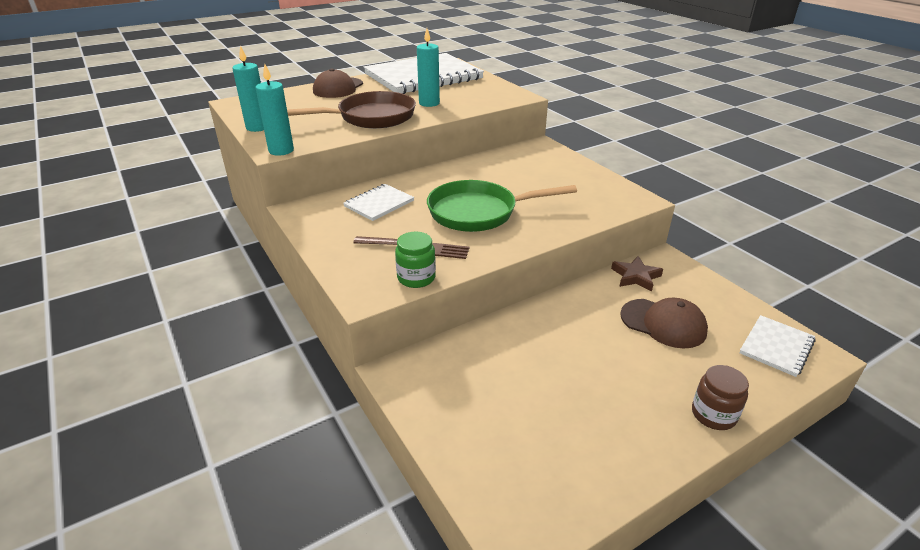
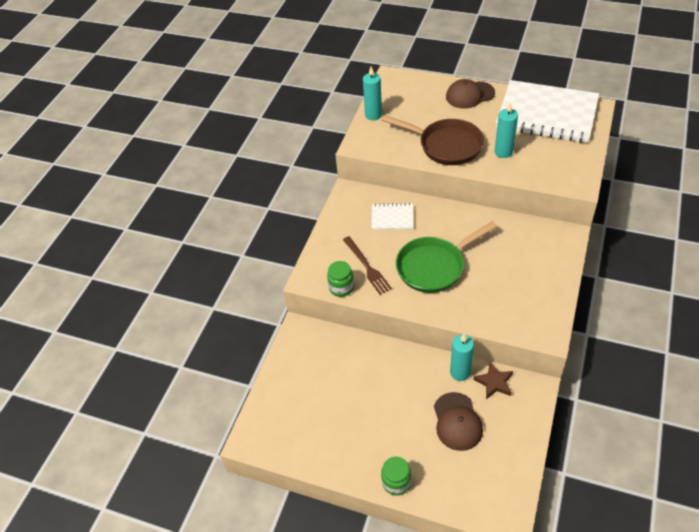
camera: 55 degrees right, 15 degrees up
(281, 151) = (359, 148): turquoise candle -> turquoise candle (460, 372)
(478, 212) = (434, 266): green pan -> green pan turned 75 degrees counterclockwise
(713, 414) = (396, 482): brown jar -> green jar
(776, 347) = (494, 492): white notebook -> none

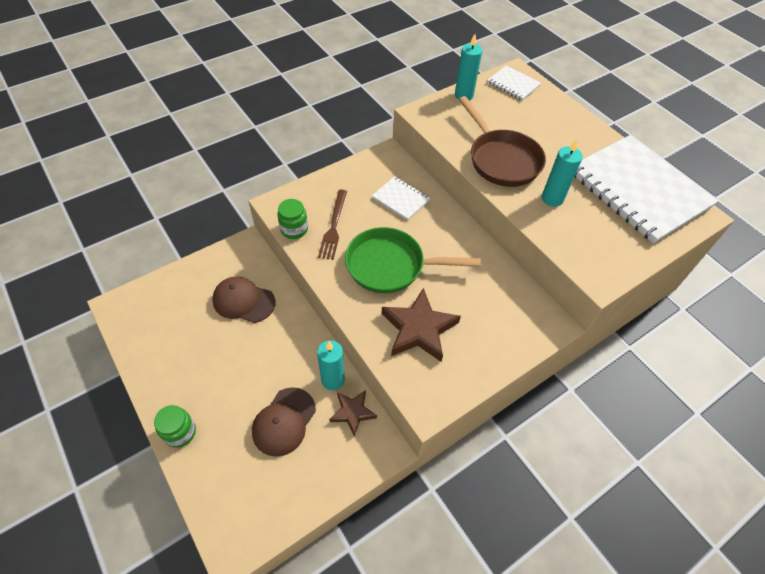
camera: 30 degrees right, 5 degrees up
(398, 87) = (513, 84): none -> white notebook
(469, 95) = (575, 128): brown cap -> brown cap (243, 301)
(494, 294) = (418, 329): none -> brown star

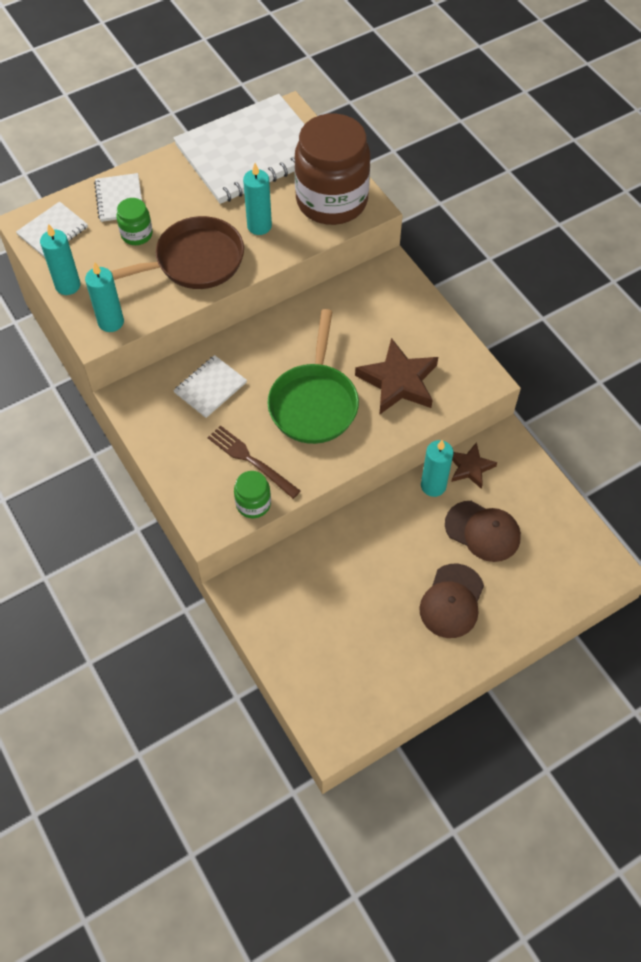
camera: 85 degrees left, 5 degrees up
(180, 432) = (499, 633): green jar -> green jar (137, 234)
(243, 301) = (328, 584): brown cap -> brown cap (452, 601)
(333, 226) = (251, 460): brown fork -> brown fork turned 150 degrees counterclockwise
(433, 119) = (111, 322): none -> turquoise candle
(555, 115) = (119, 199): none -> white notebook
(599, 249) = (331, 201): none -> brown jar

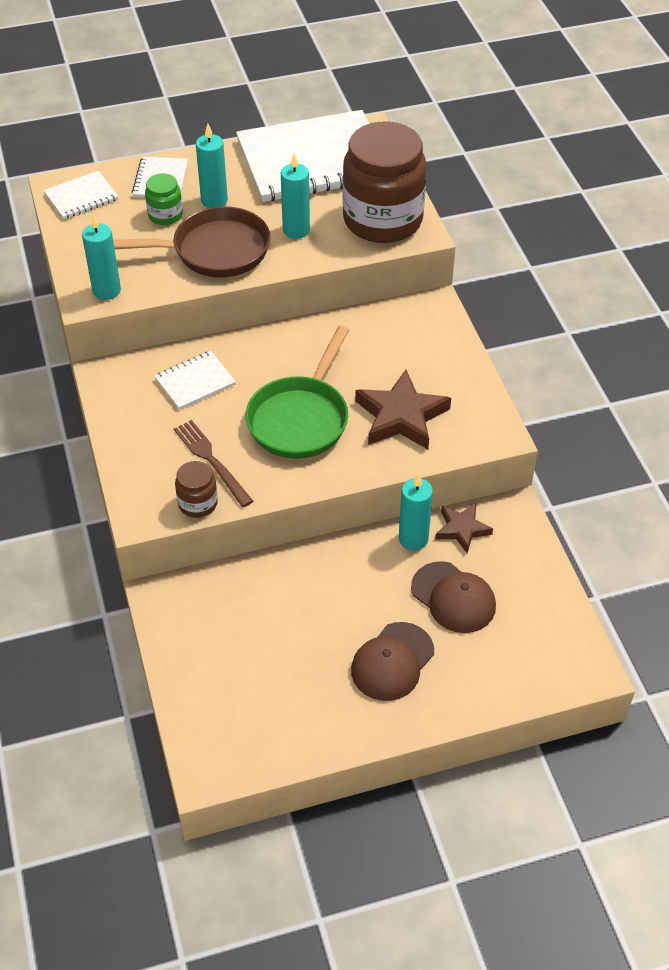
camera: 15 degrees right, 10 degrees down
(68, 285) = (76, 249): turquoise candle -> turquoise candle (214, 200)
(253, 504) = (198, 503): green jar -> brown jar

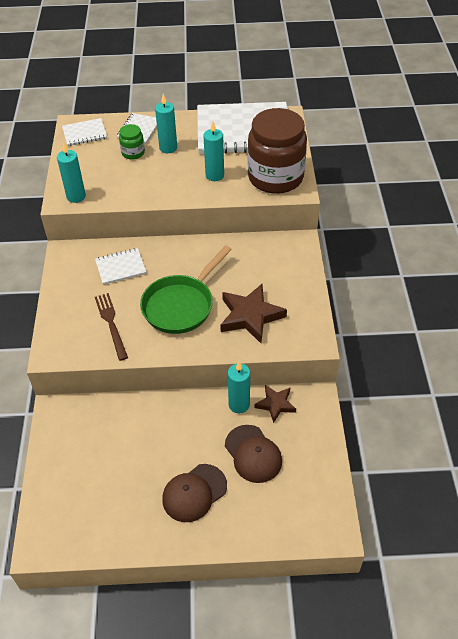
camera: 15 degrees right, 0 degrees up
(198, 503) = (91, 352): brown jar -> none
(214, 251) = (155, 181): brown pan -> none

